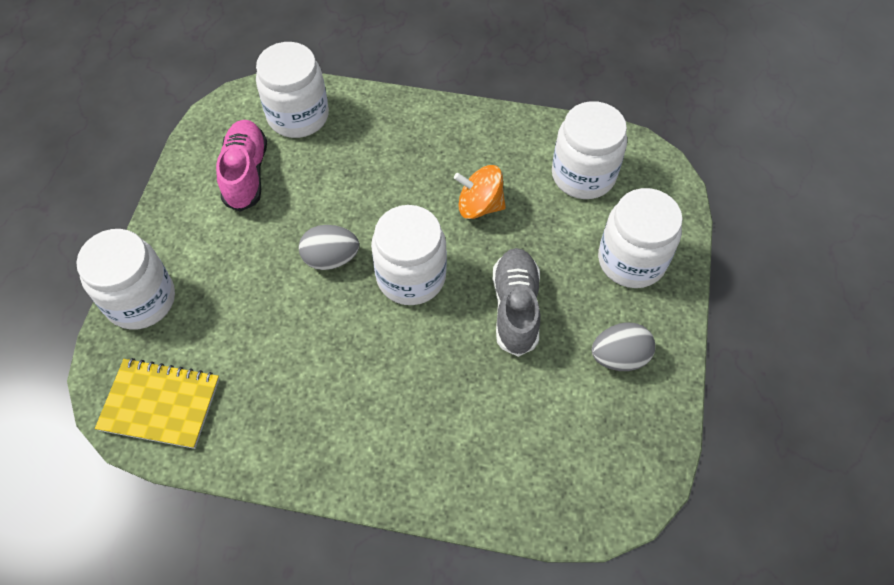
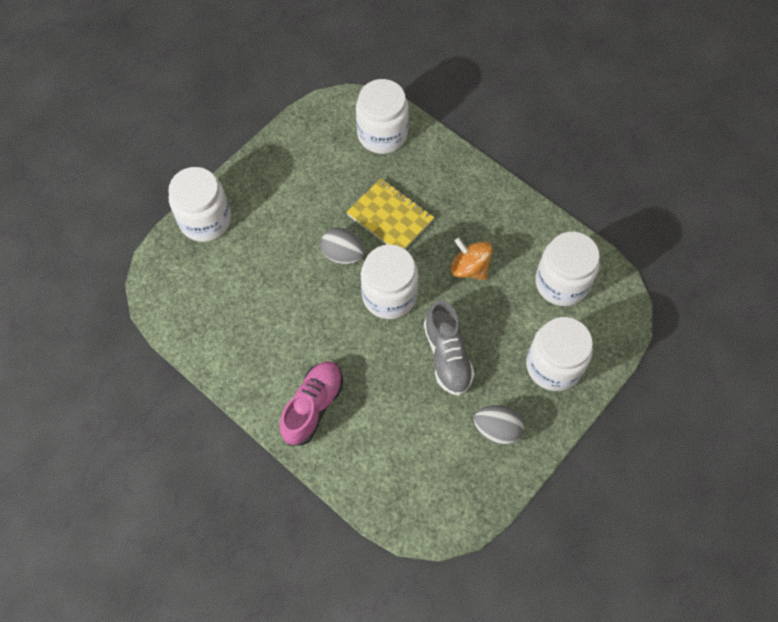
camera: 30 degrees right, 5 degrees up
(160, 404) = (181, 298): yellow notebook -> yellow notebook (390, 217)
(246, 173) = (321, 162): pink shoe -> pink shoe (313, 406)
(515, 308) = (447, 356): grey shoe -> grey shoe turned 135 degrees clockwise

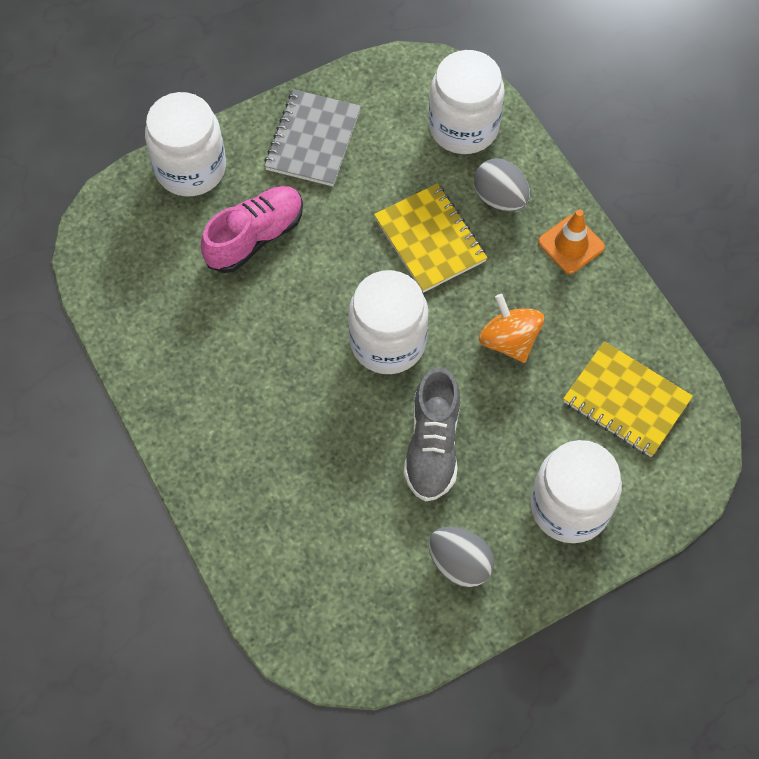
camera: 20 degrees right, 0 degrees up
(283, 174) = (313, 140): none -> grey notebook
(313, 406) = (233, 451): pink shoe -> pink shoe (255, 237)
(343, 254) = (349, 268): grey egg -> grey egg (500, 198)
(484, 191) = (571, 244): none -> orange traffic cone
(561, 283) = (626, 401): white jar -> yellow notebook

